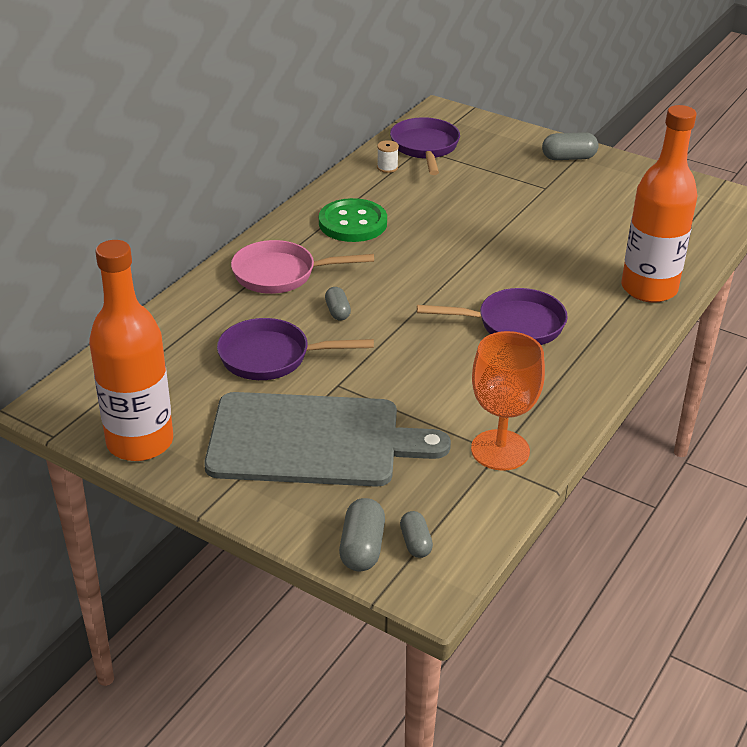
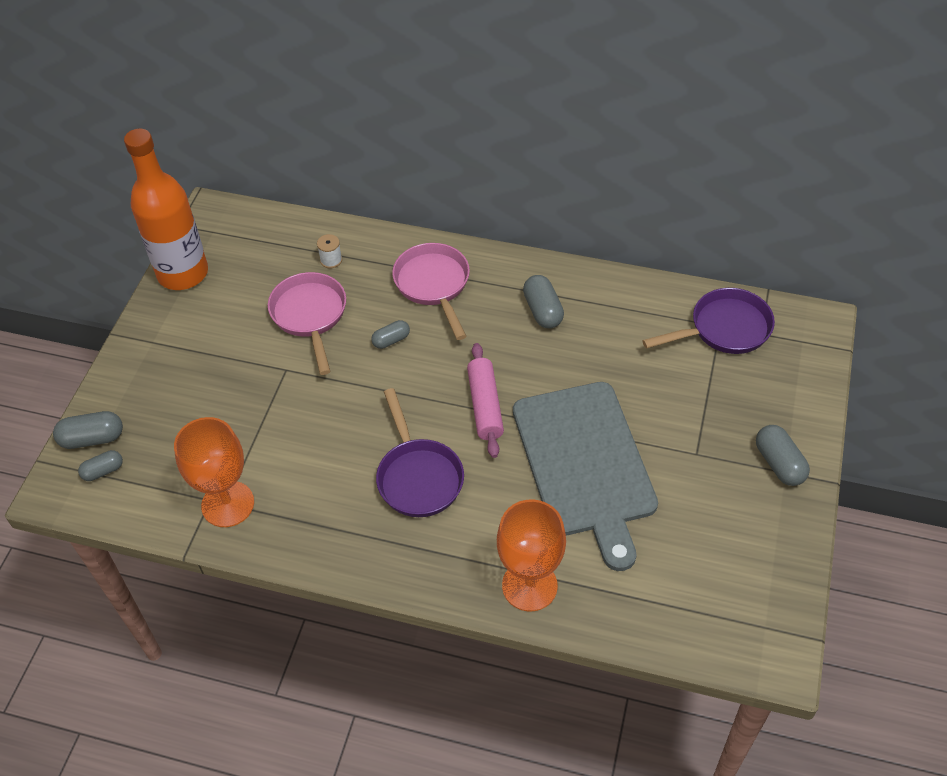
camera: 75 degrees right, 15 degrees up
(272, 357) = (310, 316): purple pan -> pink pan
(312, 441) = (209, 373): grey cutting board -> grey cutting board (585, 464)
(353, 223) = (543, 311): green button -> grey capsule
(387, 167) = (664, 309): white spool -> white spool (331, 260)
(448, 274) = (485, 406): none -> pink rolling pin
(649, 289) = (529, 586): orange bottle -> orange goblet

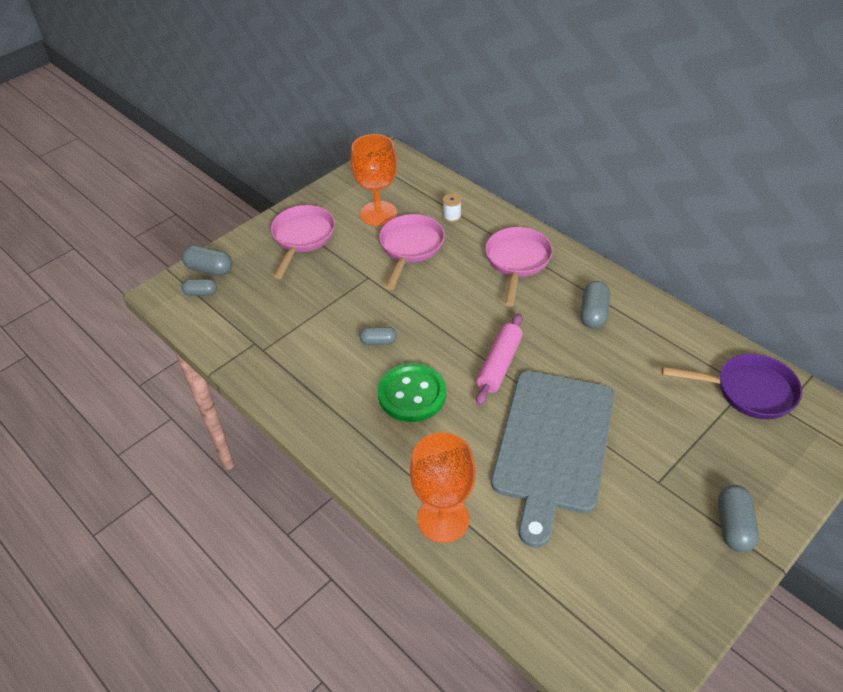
camera: 30 degrees right, 5 degrees down
(177, 354) = (302, 238): none -> pink pan
(183, 273) = (343, 187): orange bottle -> none
(227, 504) = (264, 351): orange goblet -> orange goblet (378, 213)
(391, 340) = (458, 288): grey capsule -> grey capsule (378, 341)
(418, 477) = (412, 394): purple pan -> green button

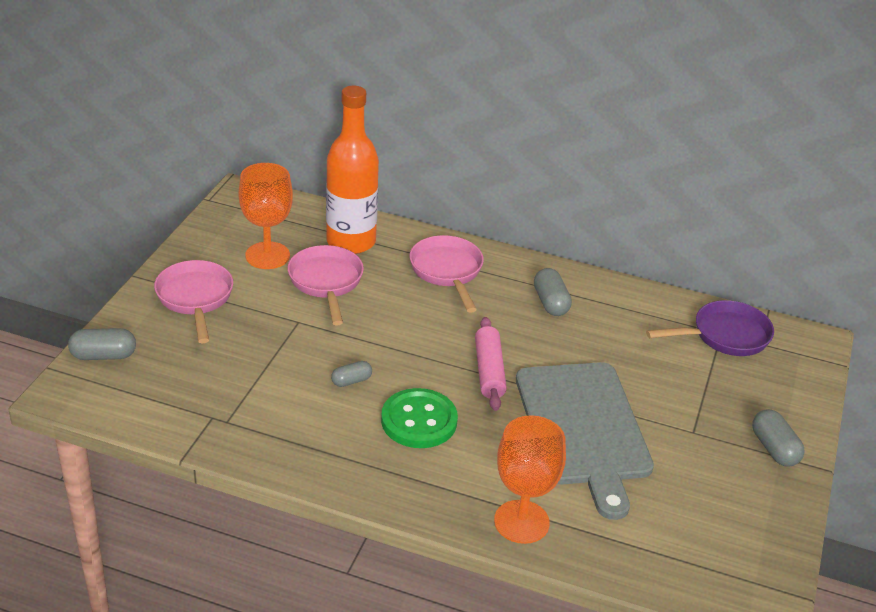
camera: 30 degrees left, 10 degrees down
(201, 293) = (110, 382): grey capsule -> none
(452, 216) = (351, 242): white spool -> orange bottle

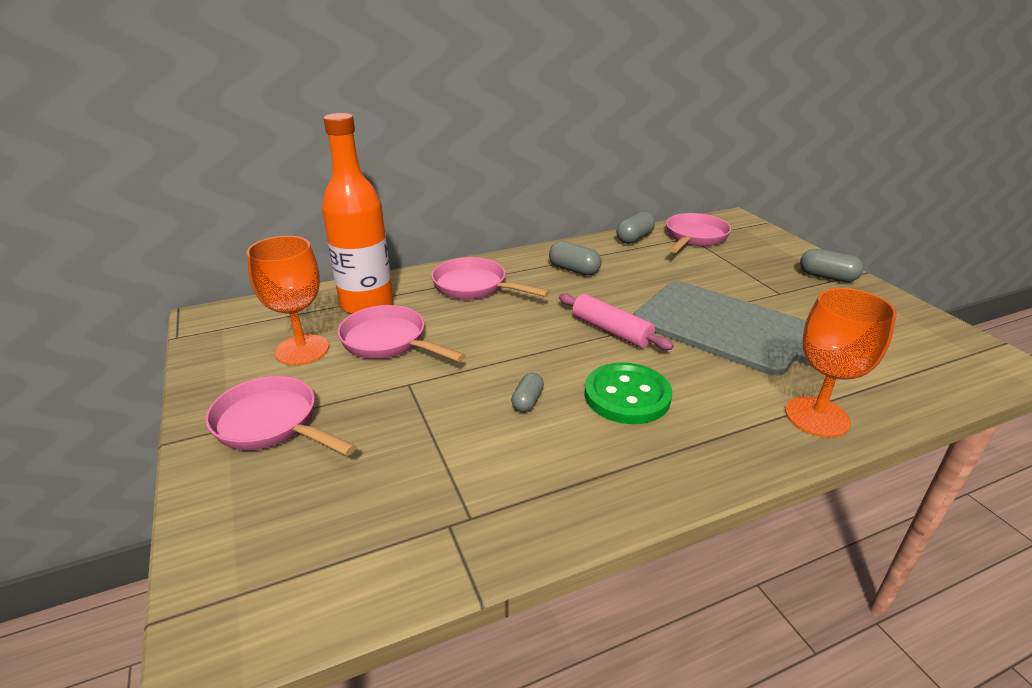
camera: 40 degrees left, 5 degrees down
(104, 355) = (224, 551): grey capsule -> grey capsule (634, 238)
(725, 336) = (694, 237): purple pan -> pink pan

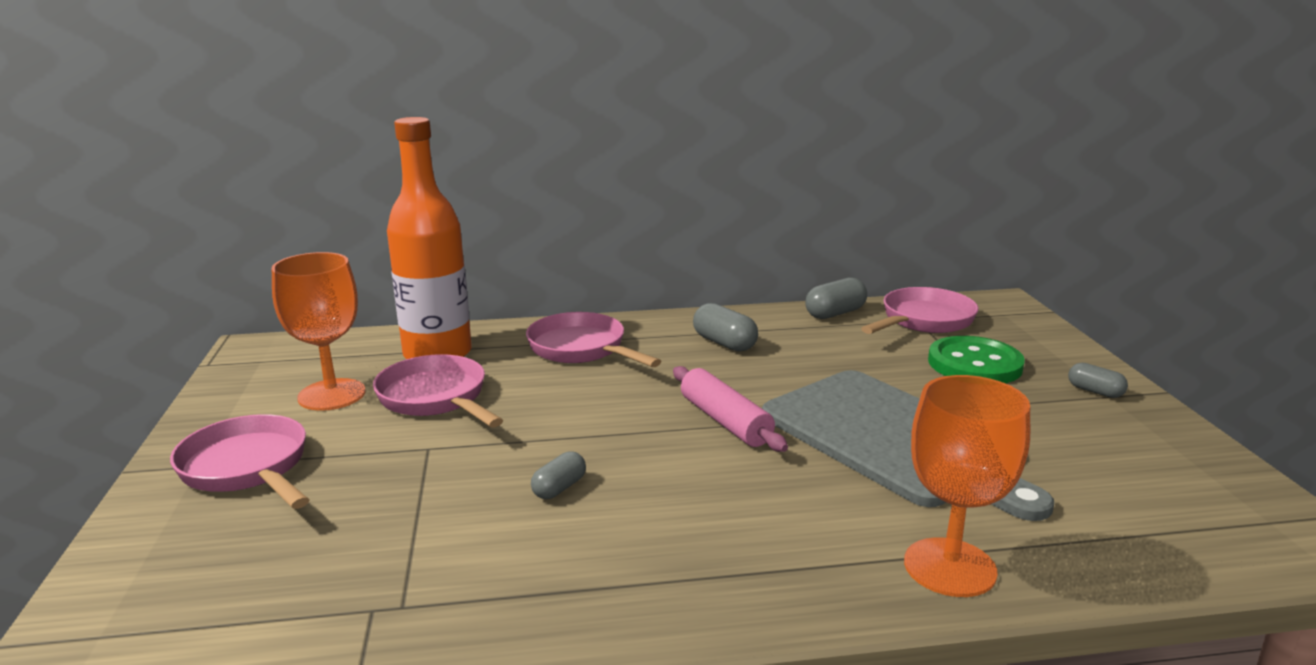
camera: 15 degrees right, 10 degrees down
(627, 396) = (693, 501): green button -> green button (974, 364)
(827, 277) = (1095, 391): grey capsule -> grey capsule, size x0.65

